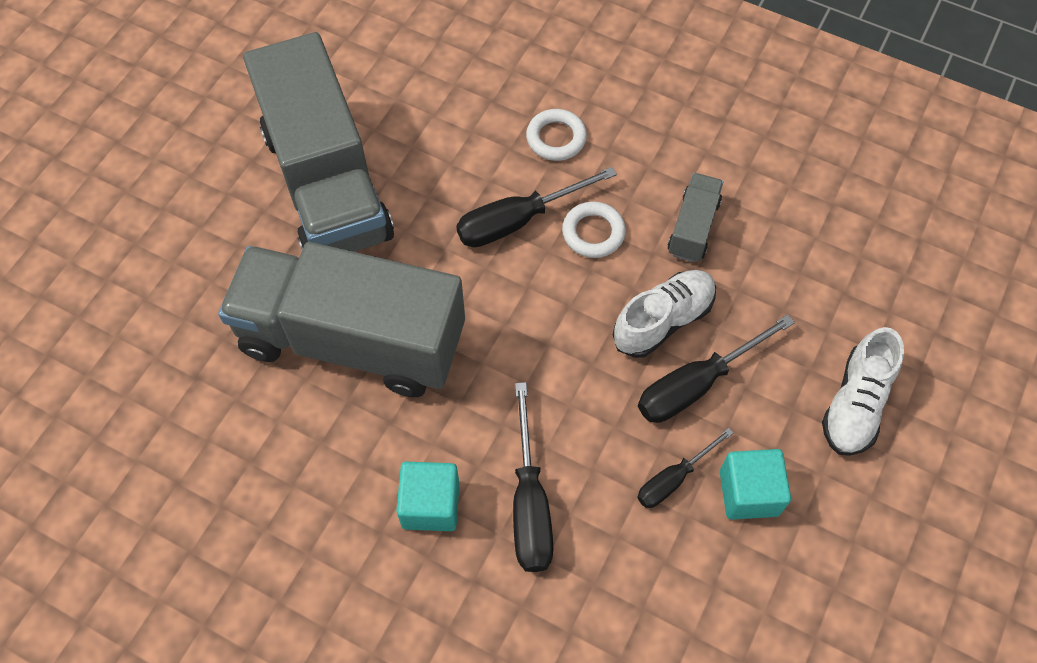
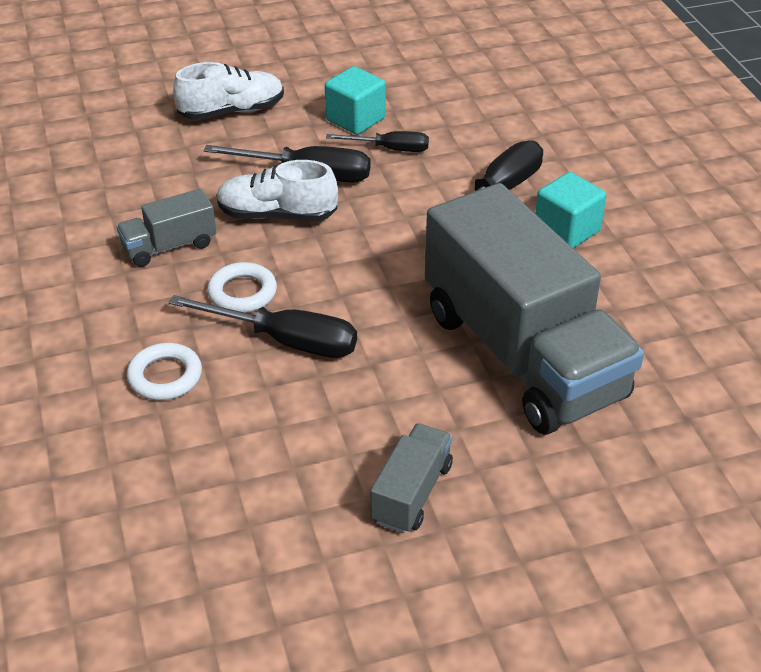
camera: 135 degrees left, 20 degrees down
(327, 184) = (412, 493): grey truck -> grey truck, size x0.42

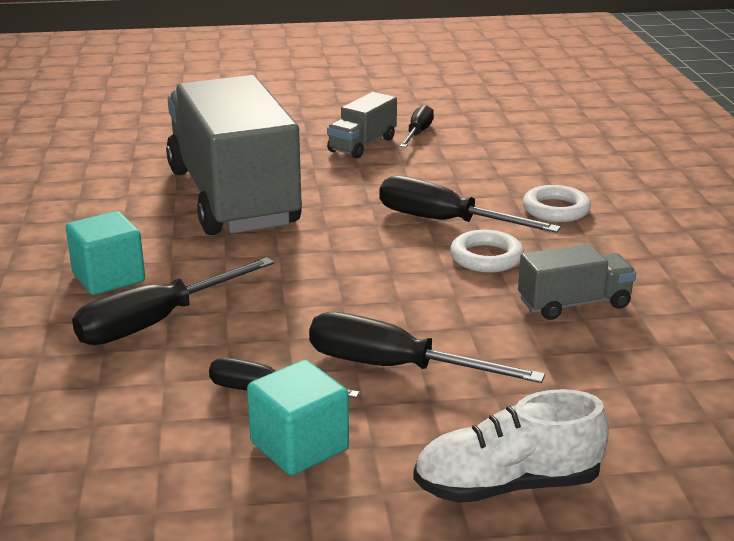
camera: 170 degrees left, 15 degrees down
(277, 215) = (443, 323): white shoe -> none
(341, 538) = (417, 133): none -> black screwdriver

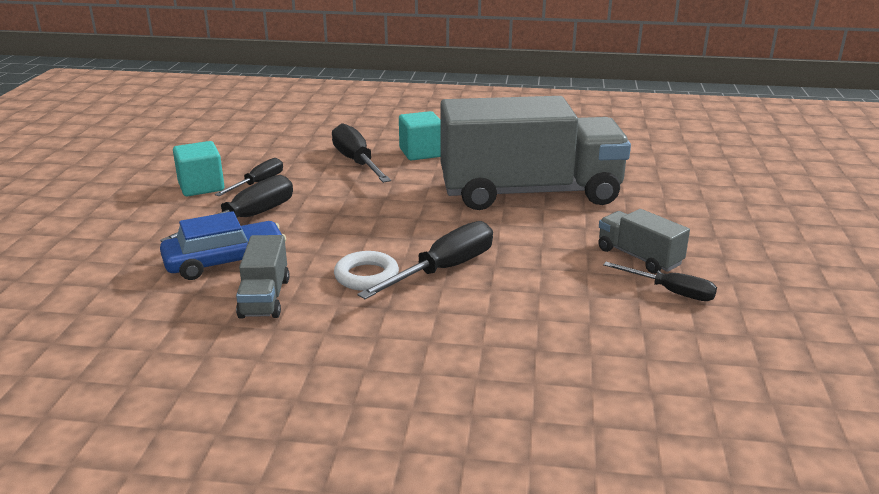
camera: 105 degrees right, 0 degrees up
(507, 485) = (108, 232): white shoe -> none
(518, 350) = (225, 261): none -> blue car
(556, 209) = (441, 332): white ring -> none

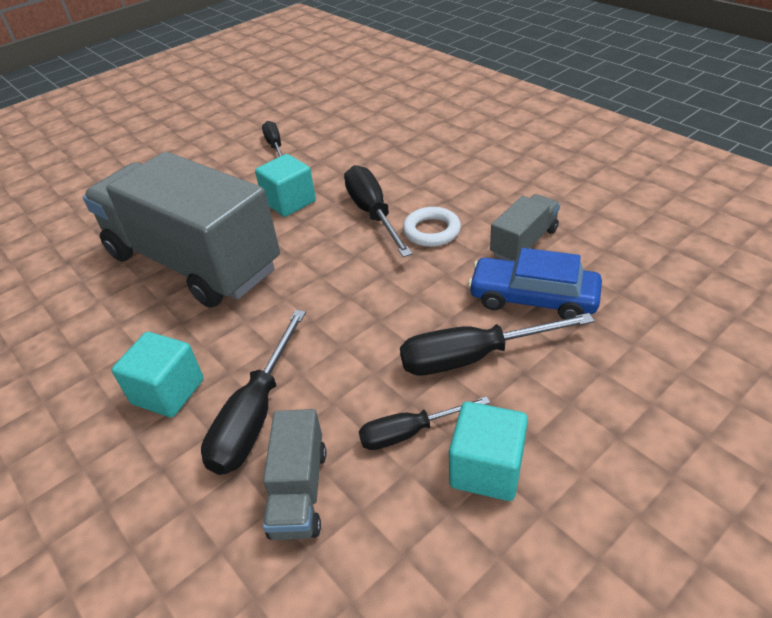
camera: 135 degrees left, 15 degrees up
(443, 269) = (373, 213): black screwdriver -> black screwdriver turned 75 degrees clockwise
(539, 250) = (289, 202): none -> turquoise cube
(639, 257) = (245, 171): grey truck -> grey truck (299, 491)

